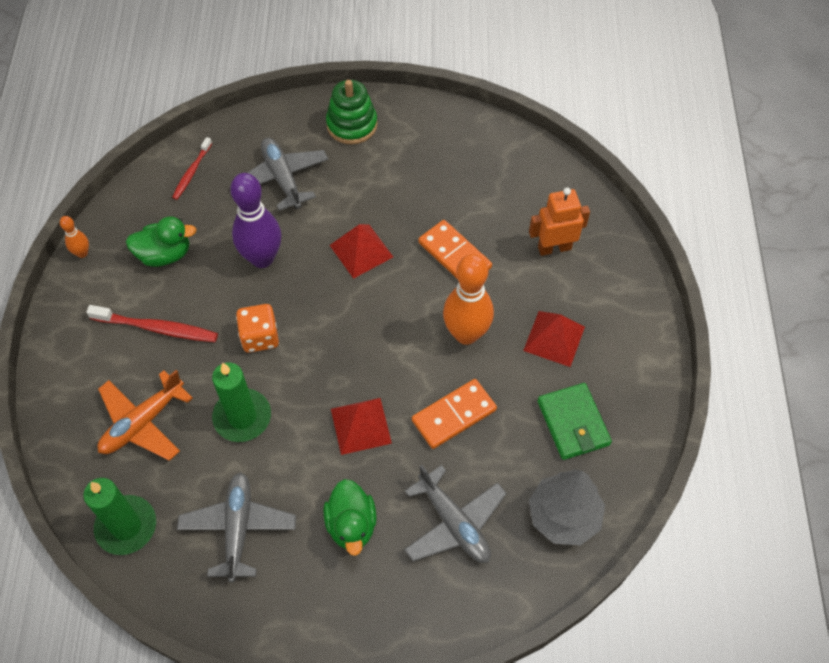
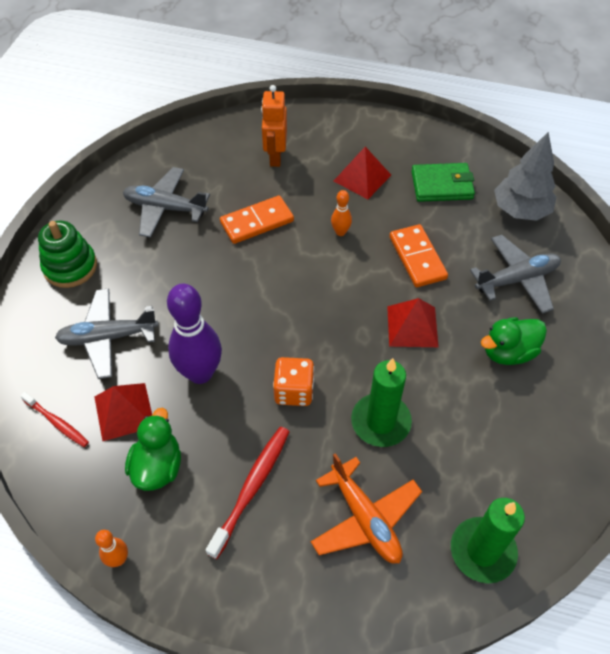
camera: 75 degrees left, 5 degrees down
(238, 528) = (499, 445): grey plane -> grey plane (165, 208)
(351, 525) = (508, 352): green duck -> green duck turned 150 degrees clockwise
(361, 251) = (225, 289): red pyramid -> red pyramid (124, 411)
(466, 334) = (340, 232): orange bowling pin -> orange bowling pin, size x0.46

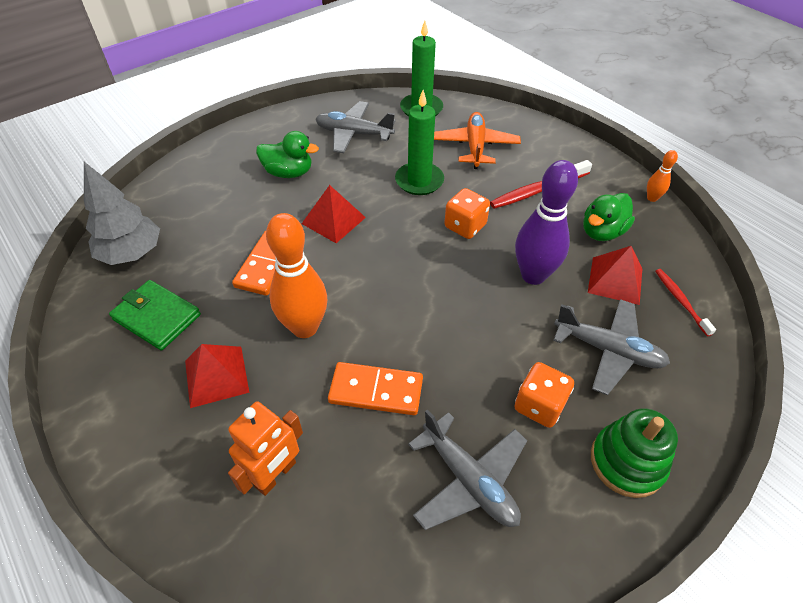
camera: 145 degrees left, 5 degrees down
(143, 270) = (539, 405): none -> orange dice
(340, 232) = (305, 327): orange bowling pin -> orange bowling pin, size x2.15
(516, 279) = (217, 208): grey plane -> grey plane (354, 134)

